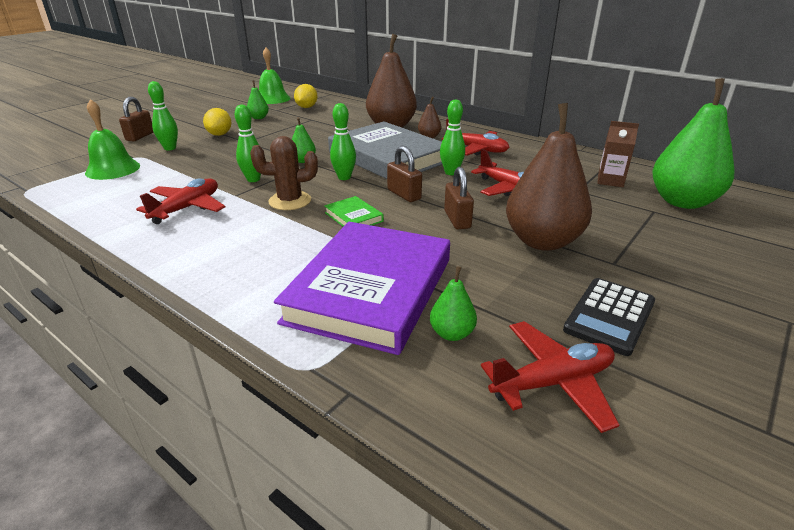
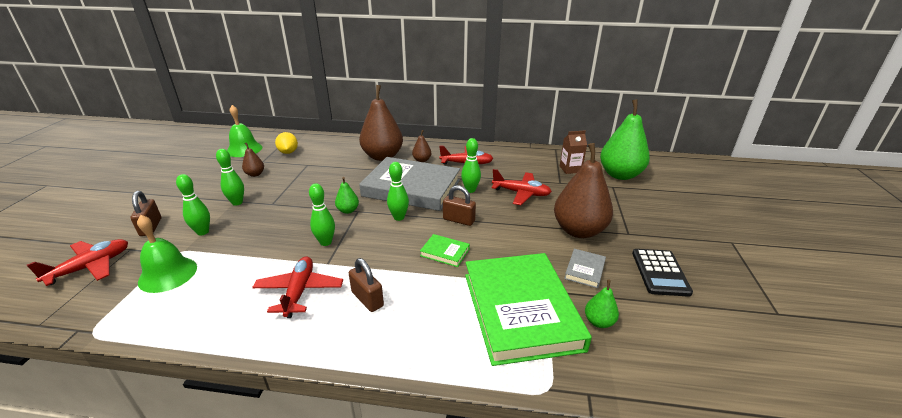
camera: 30 degrees left, 0 degrees up
(220, 134) = (237, 202): yellow lemon -> green bowling pin
(259, 118) = (255, 174): green pear -> brown pear
(290, 201) = (381, 254): brown cactus -> none
(370, 290) = (520, 310): purple book -> green book
(457, 219) = (514, 230): brown padlock -> brown padlock (367, 299)
(499, 280) = (584, 270): none -> grey book
(553, 382) = (676, 330): red plane -> red plane (91, 267)

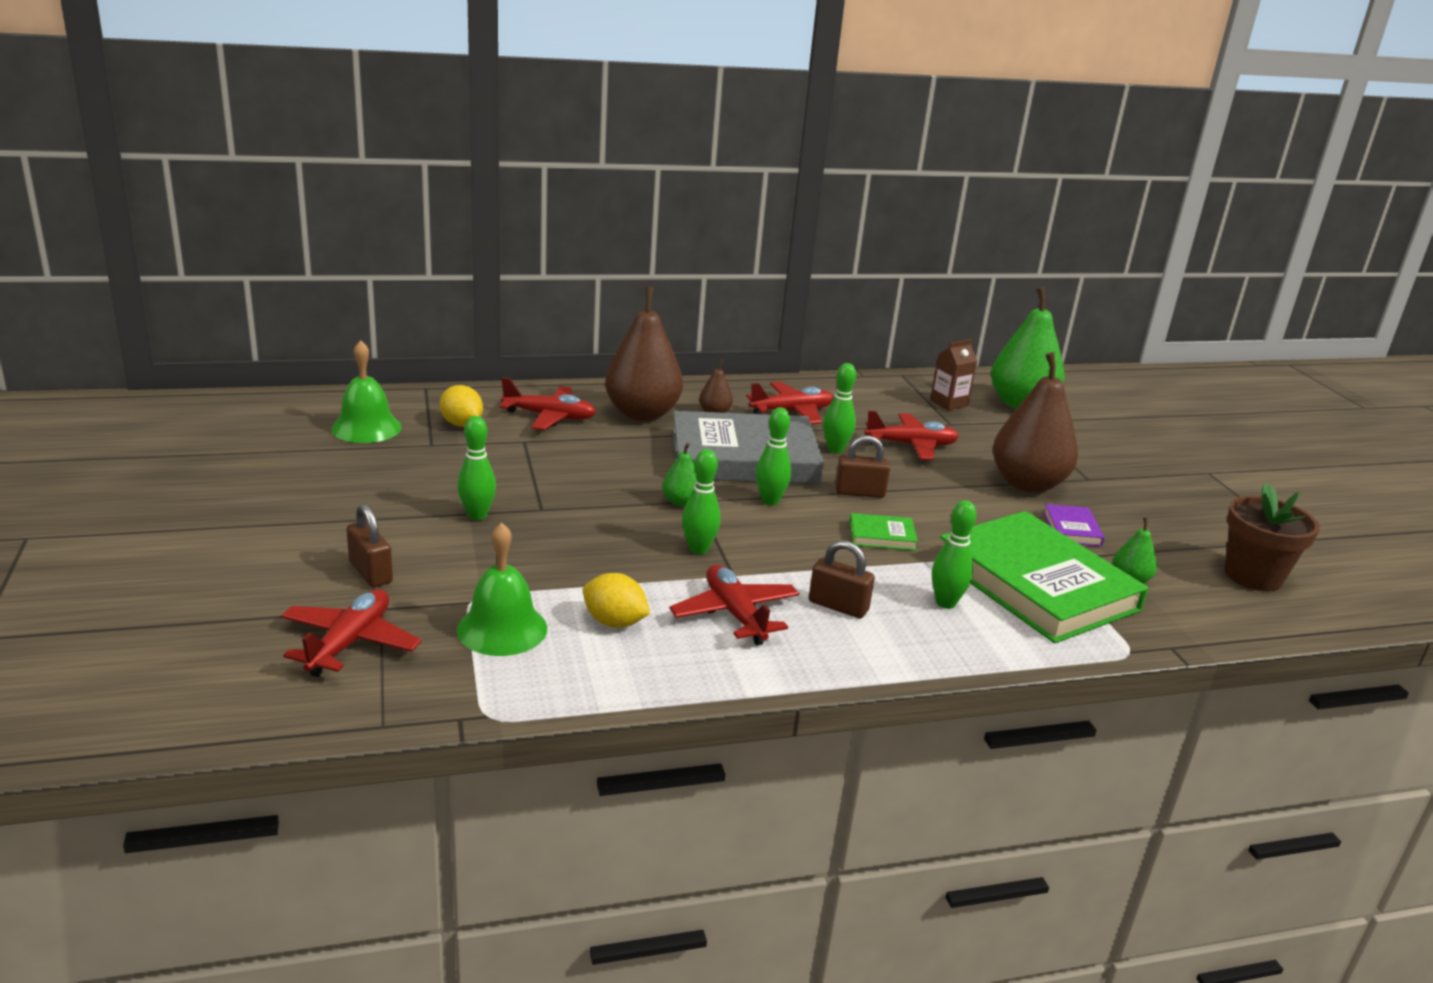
camera: 25 degrees left, 5 degrees down
(203, 232) = (477, 565): green bowling pin -> green bowling pin (945, 603)
(228, 282) = (614, 622): none -> yellow lemon
(255, 174) = (448, 467): brown pear -> none
(334, 153) = (550, 417): none -> red plane
(584, 270) = (1072, 529): grey book -> purple book
(660, 272) = (1156, 518): black calculator -> none
(712, 340) = (1253, 576): none -> brown flower pot

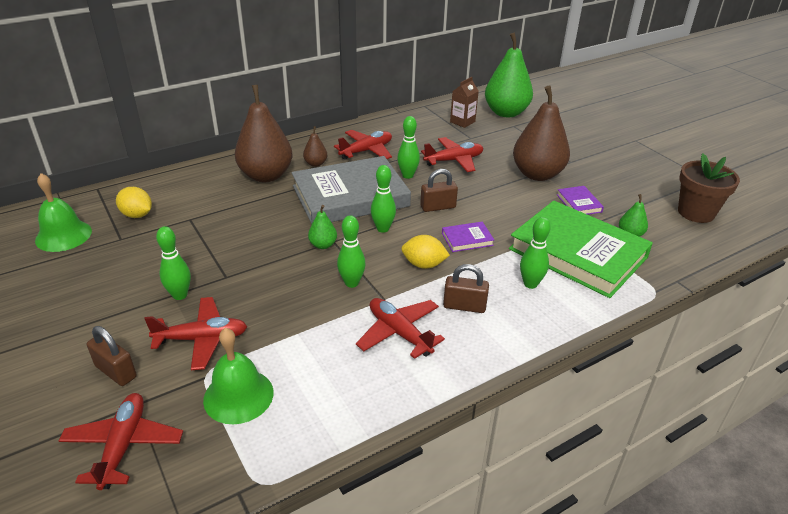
camera: 15 degrees left, 10 degrees up
(550, 417) = (201, 193): red plane -> red plane (202, 339)
(614, 622) = (319, 365): yellow lemon -> yellow lemon (424, 264)
(882, 536) = (467, 239): green book -> purple book

